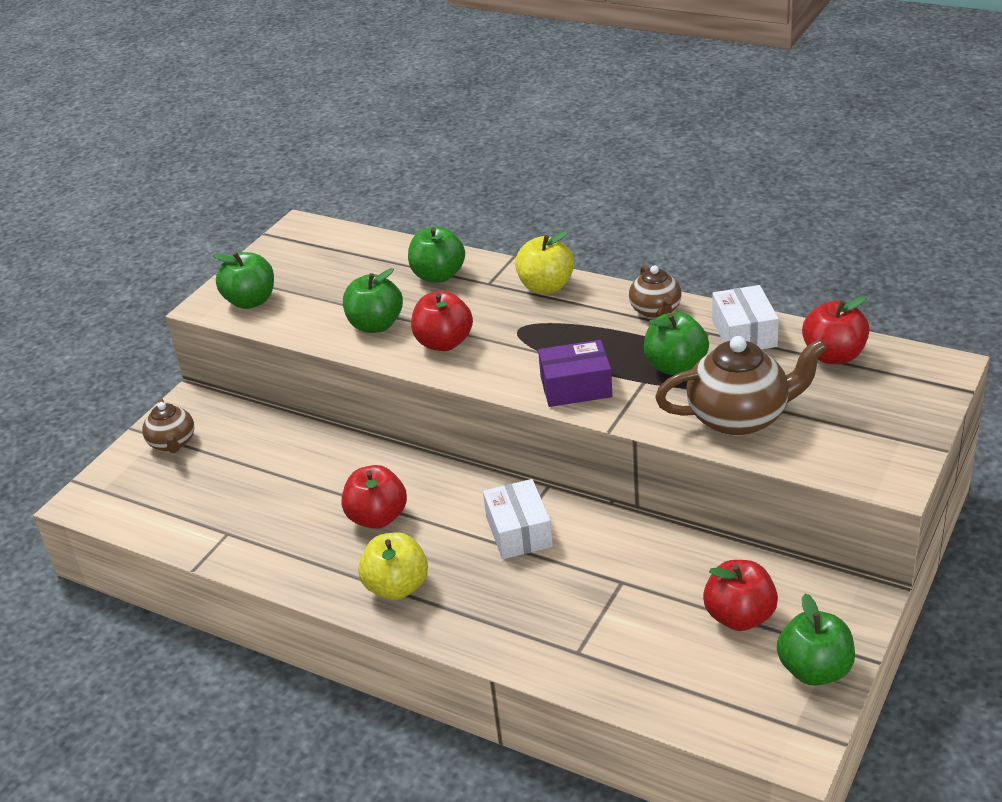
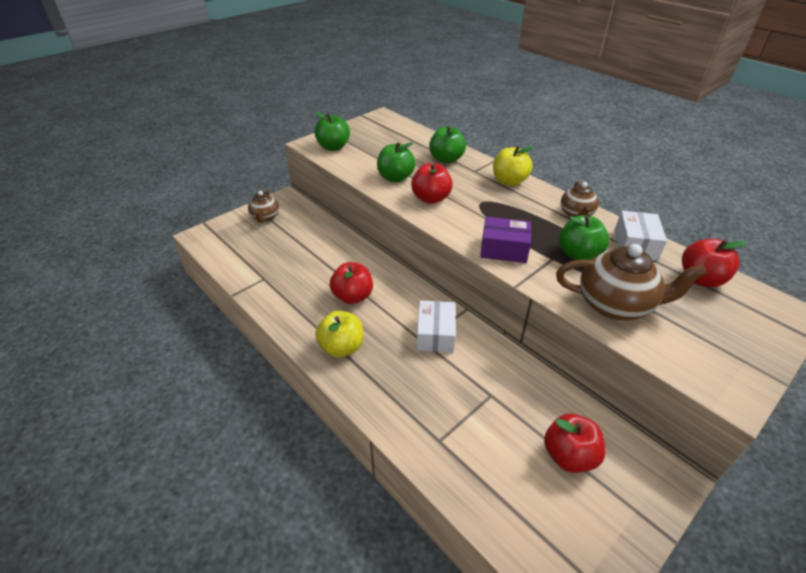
camera: 15 degrees right, 5 degrees up
(814, 670) = (617, 528): green apple -> none

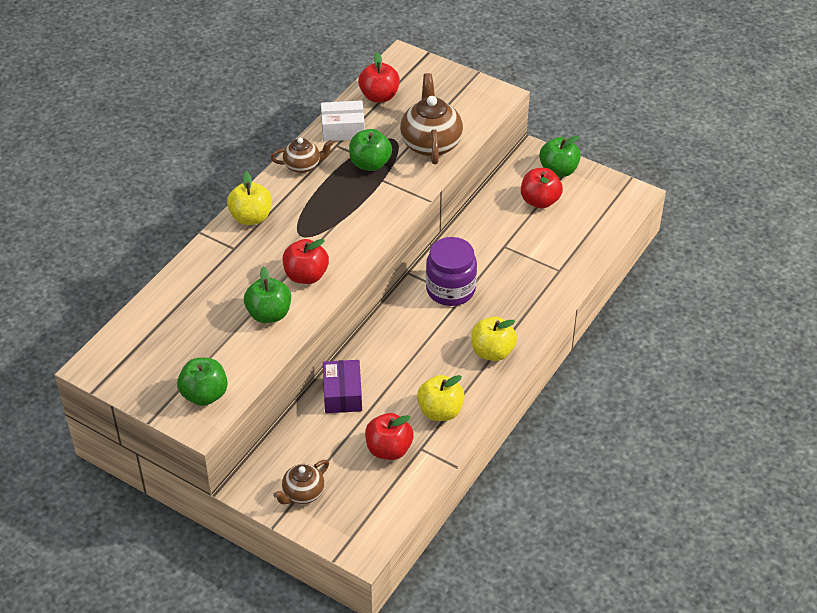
camera: 105 degrees left, 5 degrees up
(265, 217) = (303, 493): brown teapot -> brown teapot turned 150 degrees clockwise
(293, 297) = (440, 411): none -> yellow apple
(353, 296) = (422, 362): red apple -> red apple (389, 449)
(435, 334) = (450, 289): white box -> purple jar
(446, 159) = (211, 276): green apple -> green apple (558, 170)
(504, 249) = (379, 211): purple box -> purple box (342, 394)

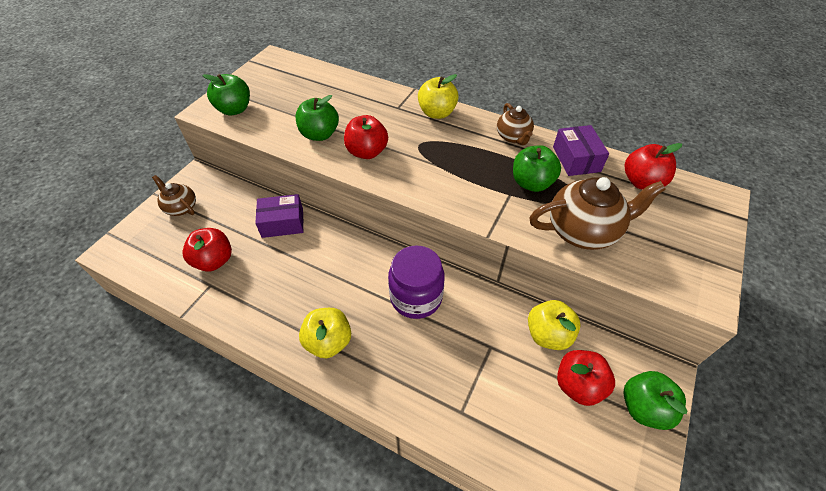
camera: 85 degrees right, 5 degrees up
(343, 129) = (576, 159): white box -> purple box
(440, 411) = (253, 298): yellow apple -> yellow apple (548, 334)

